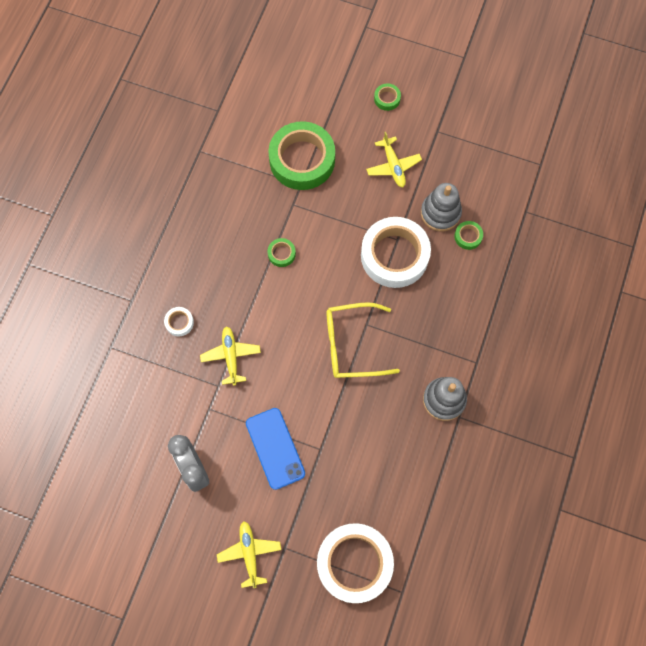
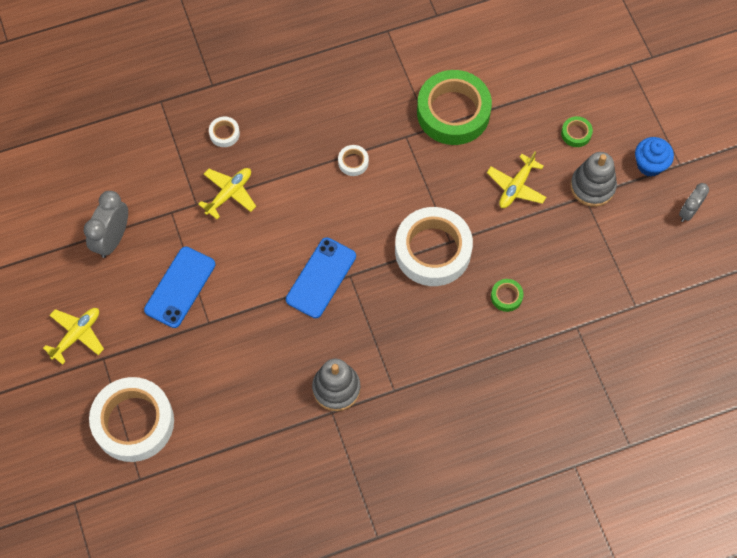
camera: 50 degrees right, 5 degrees down
(281, 254) = (353, 162): green tape -> white tape
(352, 345) = (321, 278): yellow glasses -> blue phone
(440, 213) = (507, 257): grey stacking toy -> grey stacking toy (592, 186)
(448, 74) = (649, 165): none -> blue cupcake
(501, 80) = (688, 212): none -> grey clock

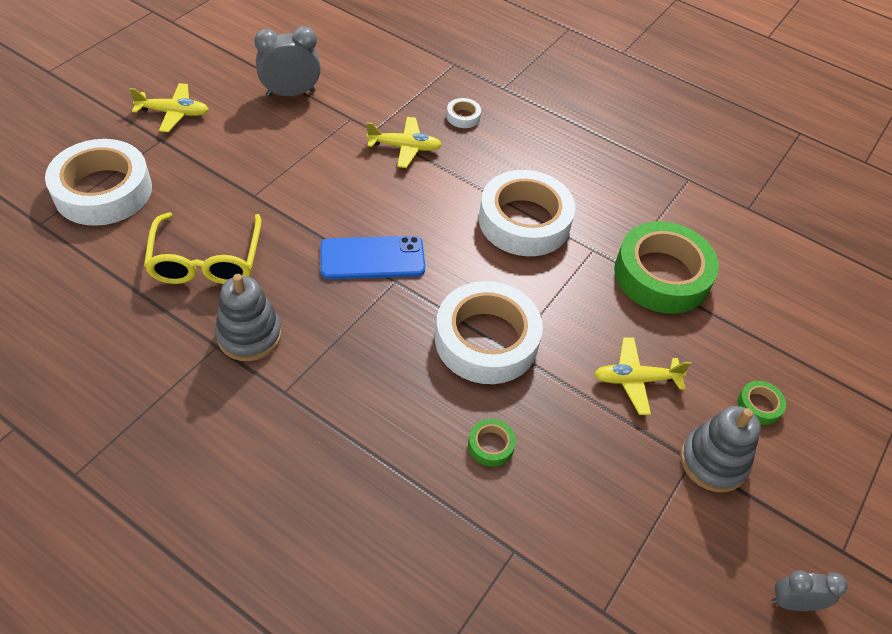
camera: 50 degrees right, 15 degrees down
(180, 287) = (276, 158): blue phone -> none
(252, 384) = (206, 261): none -> yellow glasses
(353, 162) = (524, 221): white tape -> white tape, size x2.44
(649, 165) = (805, 513): blue cupcake -> none

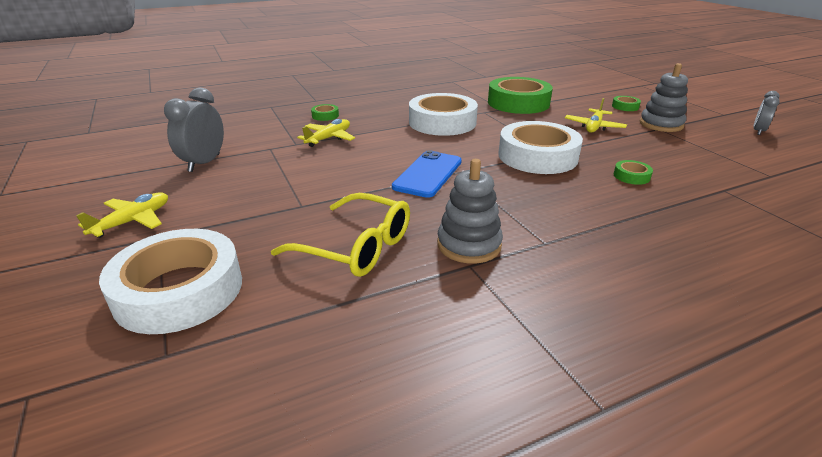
camera: 55 degrees left, 20 degrees down
(463, 116) = (325, 116): white tape -> green tape

